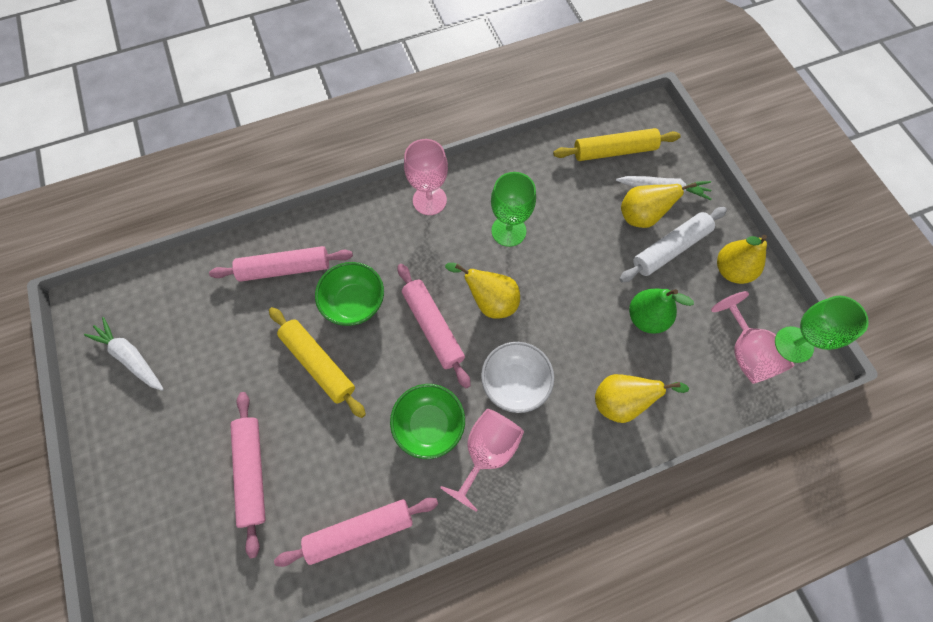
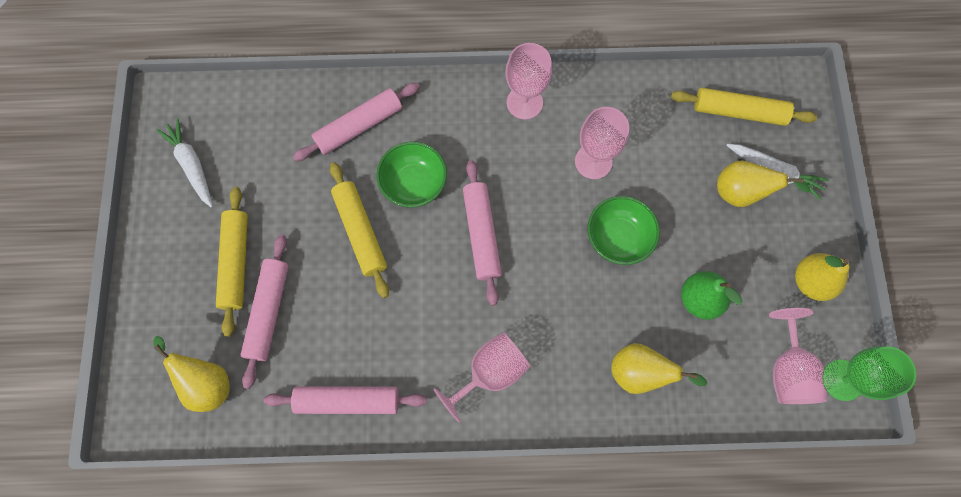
camera: 20 degrees right, 5 degrees up
(204, 435) = (236, 262): none -> yellow rolling pin
(285, 268) = (359, 126): pink rolling pin -> pink rolling pin turned 45 degrees counterclockwise
(429, 425) = (444, 328): green bowl -> green bowl (618, 238)
(490, 301) = (547, 228): yellow pear -> yellow pear (207, 382)
(508, 231) = (593, 161): green goblet -> pink goblet
(515, 383) = (541, 317): white bowl -> none
(670, 249) = (755, 237): white rolling pin -> none

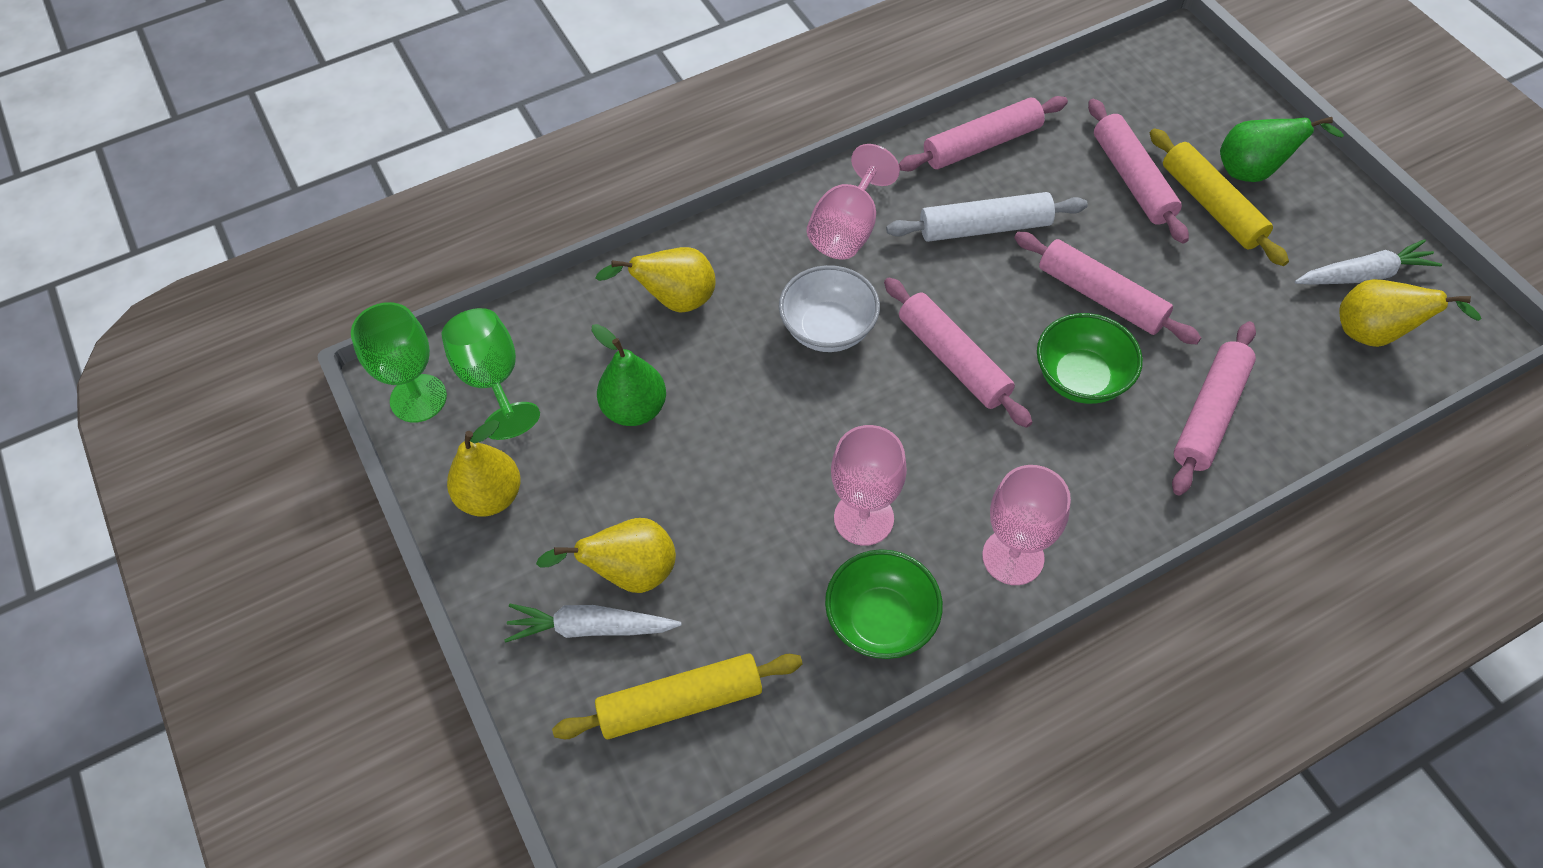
camera: 155 degrees right, 15 degrees down
(185, 274) = (1254, 172): none -> green pear
(192, 165) = (1364, 275): white carrot -> white carrot turned 45 degrees counterclockwise
(207, 382) = (1136, 100): yellow pear -> yellow pear (1375, 334)
(360, 232) = (1101, 297): yellow rolling pin -> pink rolling pin
(396, 324) = (985, 228): none -> white rolling pin
(547, 296) = (828, 329): none -> white bowl
(618, 238) = (776, 434): green bowl -> green bowl (881, 620)
(787, 370) = (492, 379): pink goblet -> green goblet

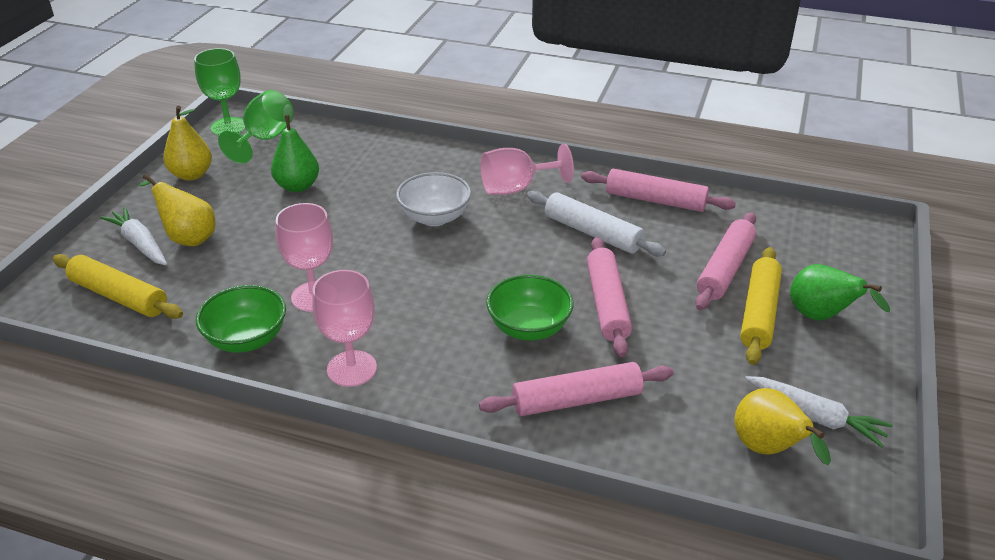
camera: 45 degrees right, 20 degrees down
(674, 300) = (386, 162): yellow pear -> none
(953, 359) = (474, 271): pink rolling pin -> none

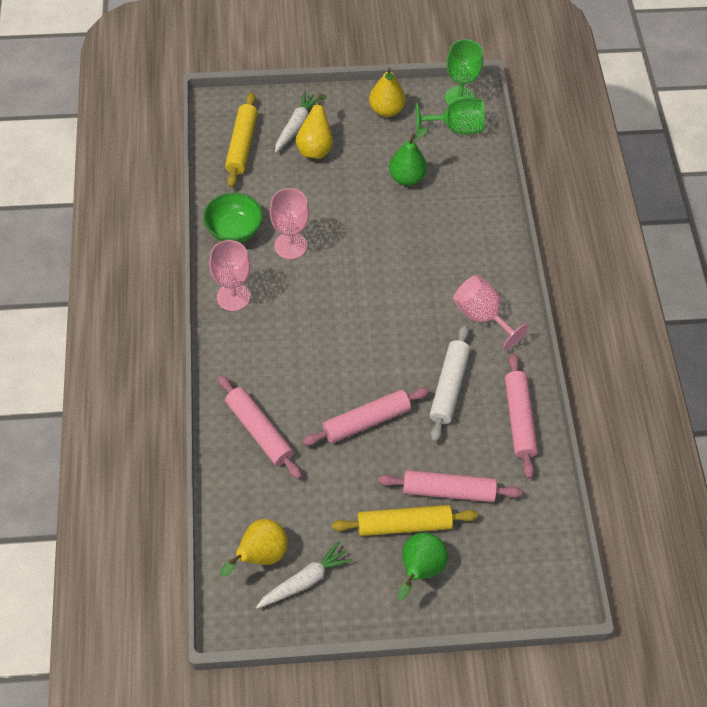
camera: 65 degrees right, 20 degrees up
(434, 217) = (414, 278): white bowl -> none
(529, 328) = (317, 381): green bowl -> none
(816, 417) = (305, 580): white carrot -> white carrot turned 135 degrees counterclockwise

